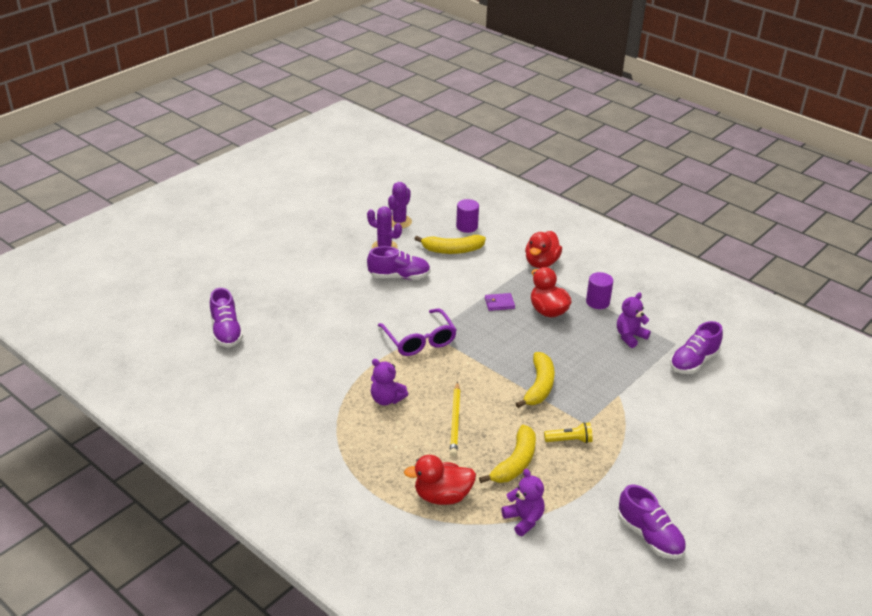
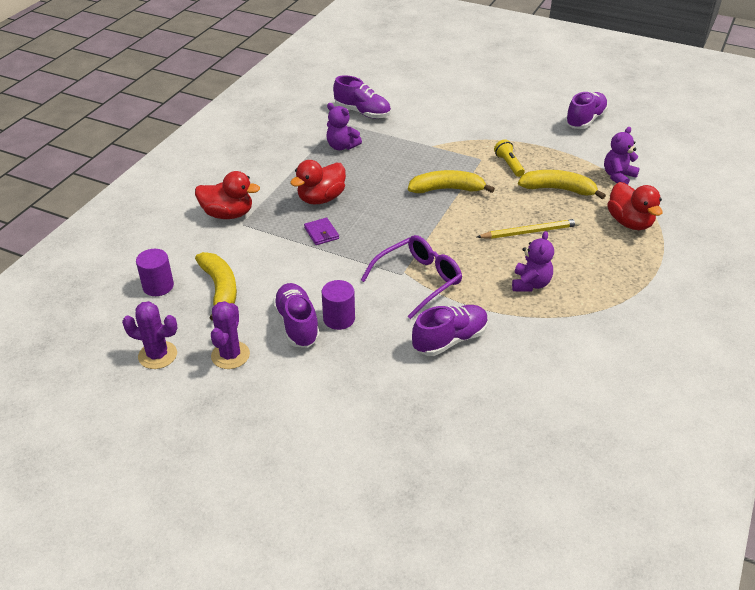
camera: 105 degrees left, 5 degrees up
(226, 332) = (498, 470): purple shoe -> purple shoe (450, 340)
(597, 302) = (291, 169): purple cylinder -> purple cylinder (339, 318)

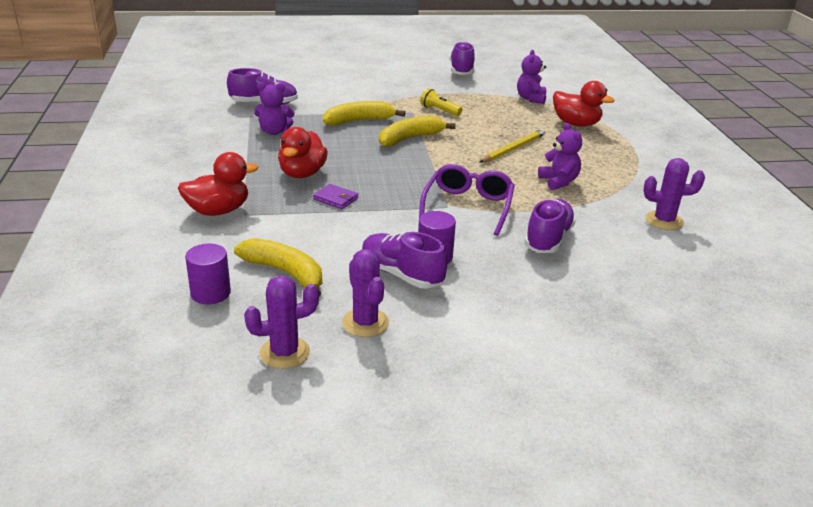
camera: 35 degrees left, 10 degrees down
(558, 189) = (498, 117): yellow banana -> yellow banana (359, 121)
(582, 364) = (664, 221): none -> purple cactus

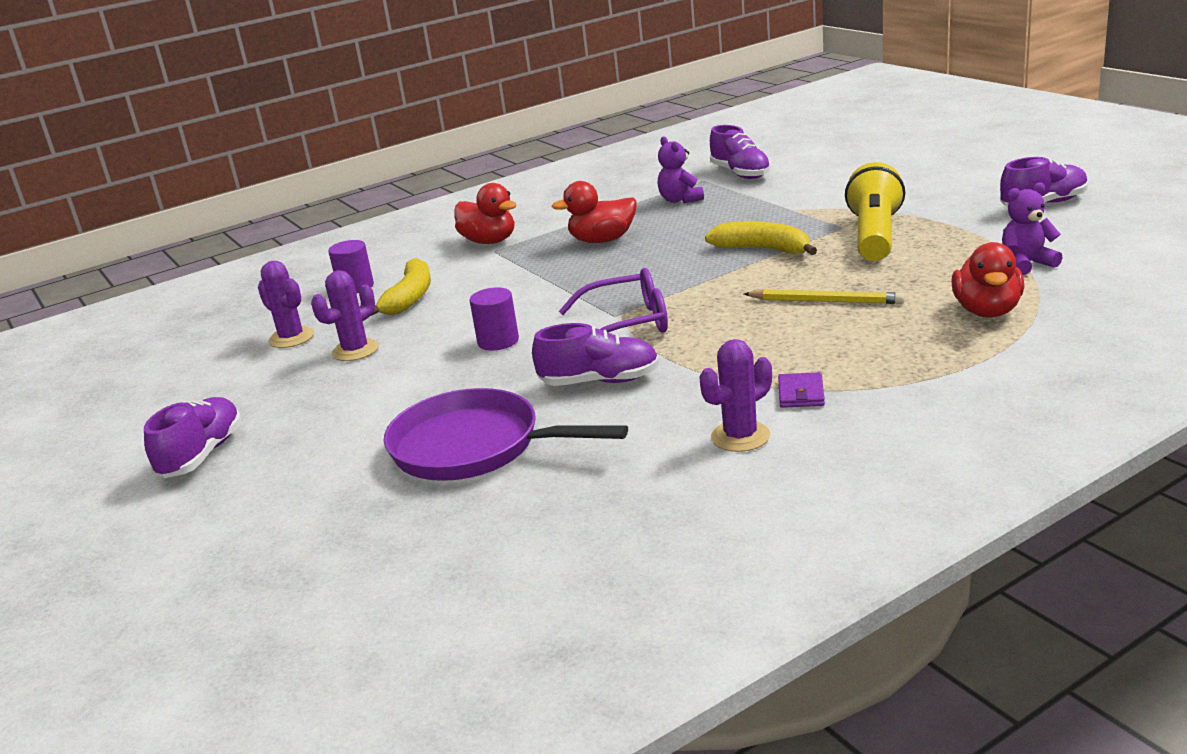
camera: 70 degrees right, 5 degrees down
(335, 199) = (567, 269): purple wallet -> purple wallet (801, 393)
(359, 121) = (769, 216): yellow banana -> none
(401, 274) = (449, 338): purple shoe -> purple shoe (202, 455)
(439, 110) = (875, 236): yellow flashlight -> yellow flashlight, size x2.10
(558, 182) = (765, 349): purple teddy bear -> none
(604, 307) = (474, 447): none -> purple pan
(664, 221) = (740, 437): purple cactus -> purple cactus turned 75 degrees clockwise

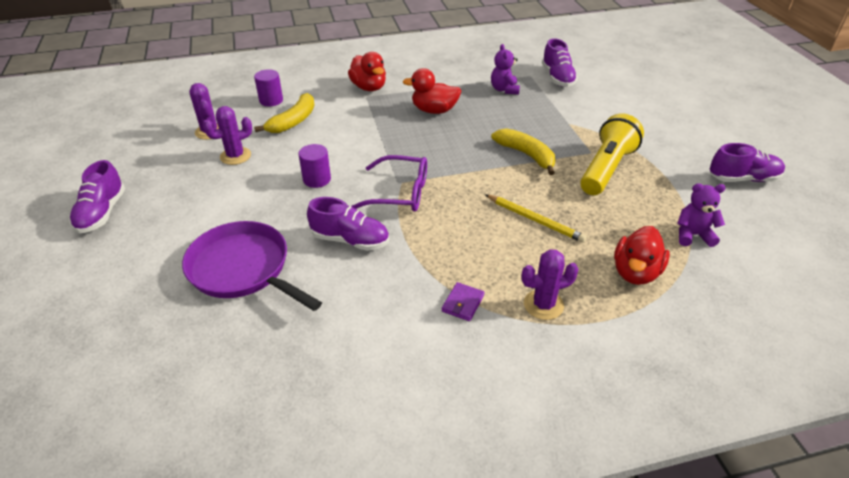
camera: 15 degrees right, 15 degrees up
(202, 455) = (102, 213): purple shoe -> purple shoe turned 150 degrees clockwise
(740, 437) = (399, 328): purple cactus -> purple cactus (543, 305)

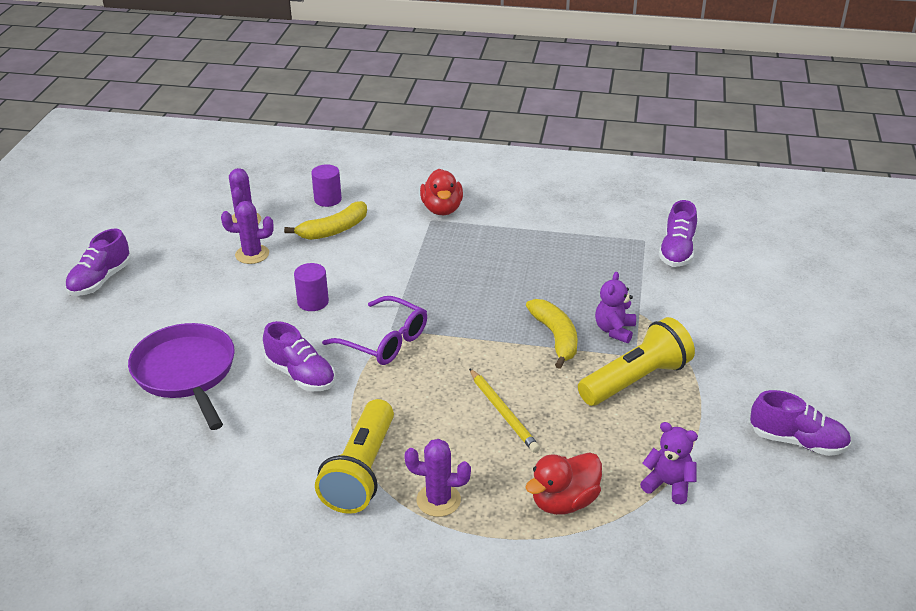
camera: 25 degrees right, 5 degrees down
(434, 110) = (493, 256): red duck -> none
(463, 303) = (361, 471): purple wallet -> yellow flashlight
(504, 89) = (597, 250): purple teddy bear -> purple teddy bear (614, 330)

